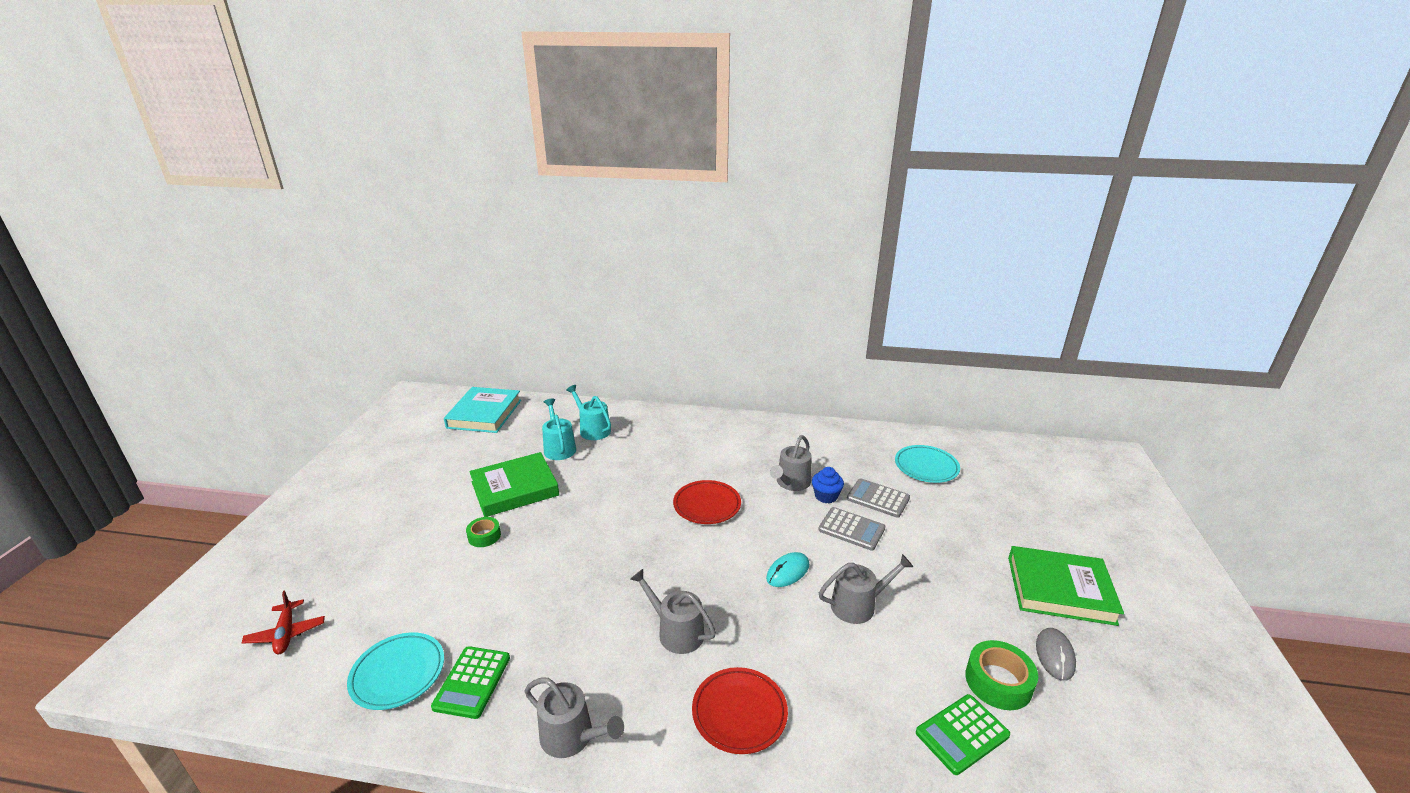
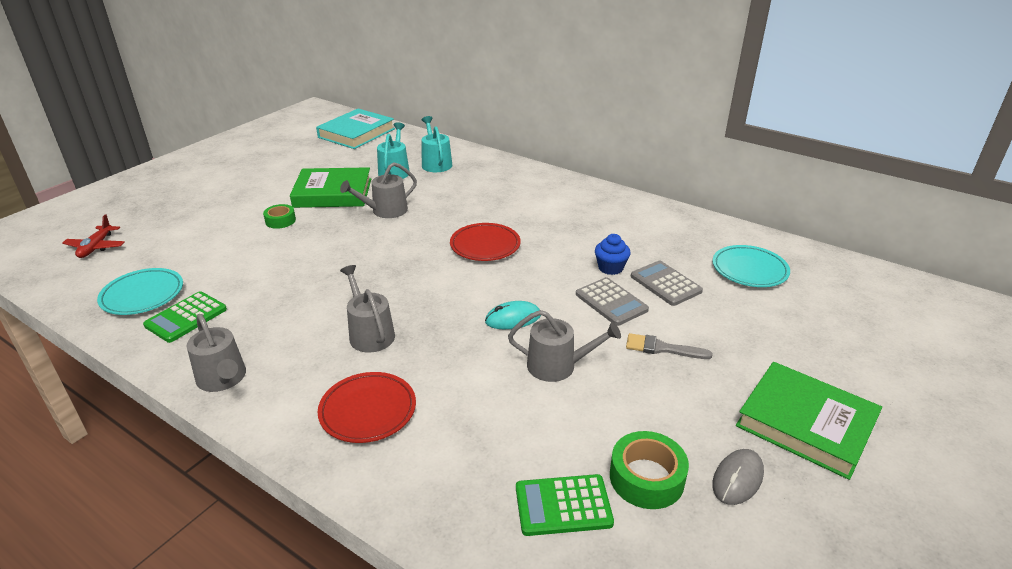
camera: 25 degrees right, 5 degrees up
(791, 483) = (585, 248): grey watering can -> grey watering can (385, 211)
(920, 560) = (662, 348): none -> grey brush

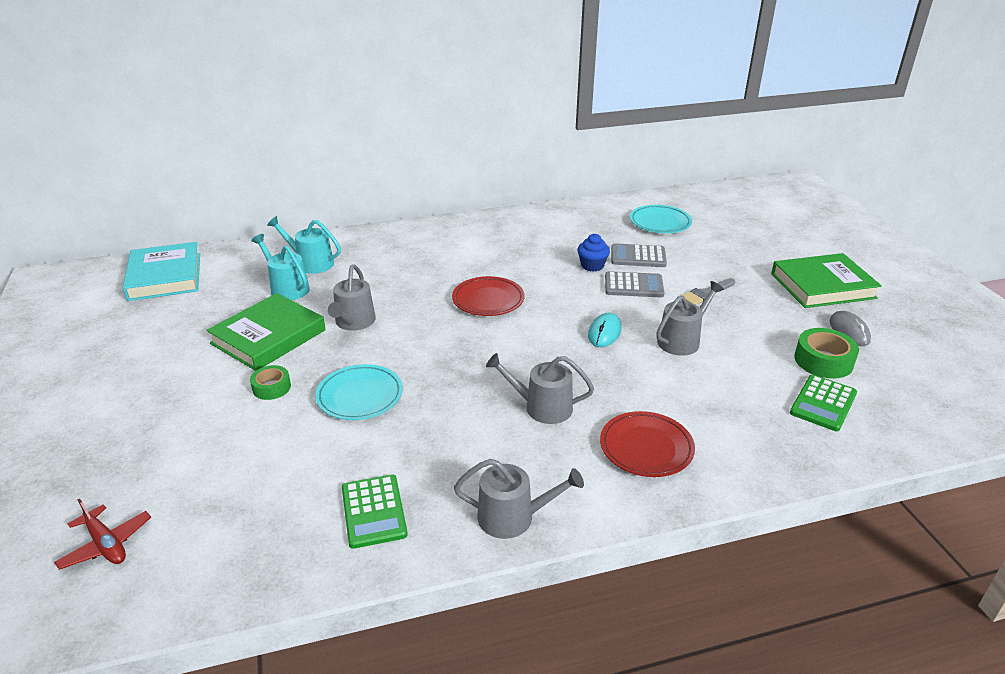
camera: 50 degrees left, 0 degrees up
(143, 295) = (283, 532): turquoise plate -> turquoise plate (360, 396)

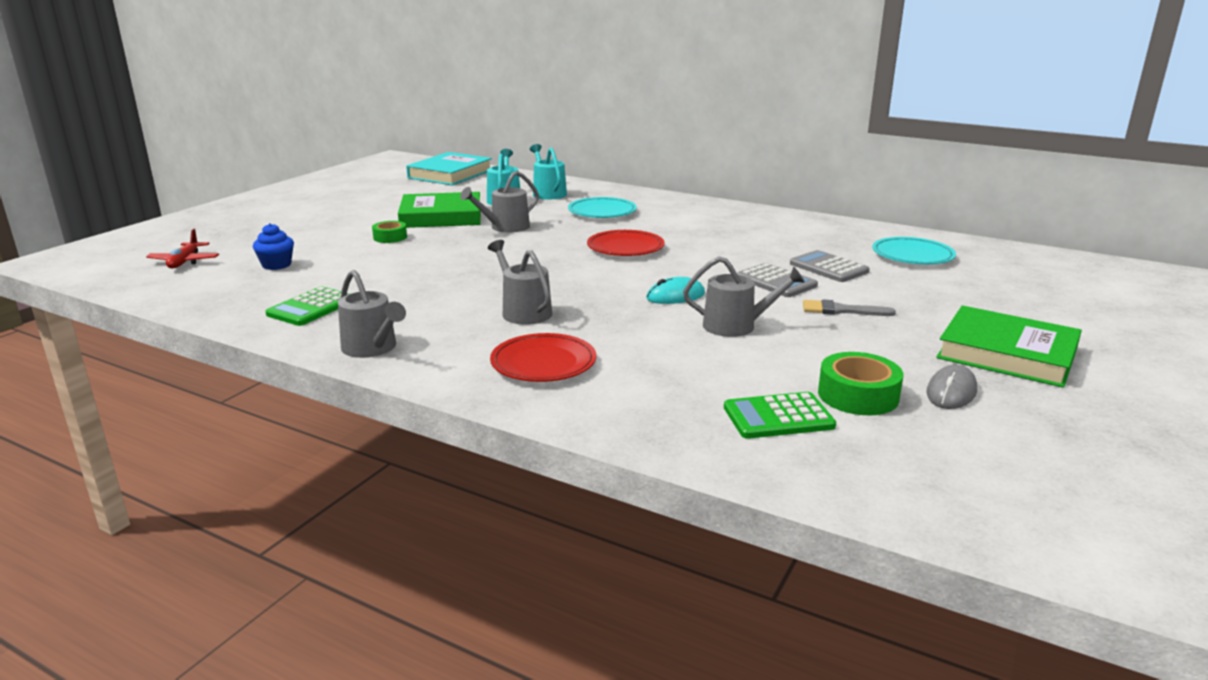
camera: 45 degrees right, 10 degrees down
(360, 396) = (426, 259): turquoise plate -> turquoise plate (602, 212)
(592, 266) = (766, 259): blue cupcake -> blue cupcake (276, 265)

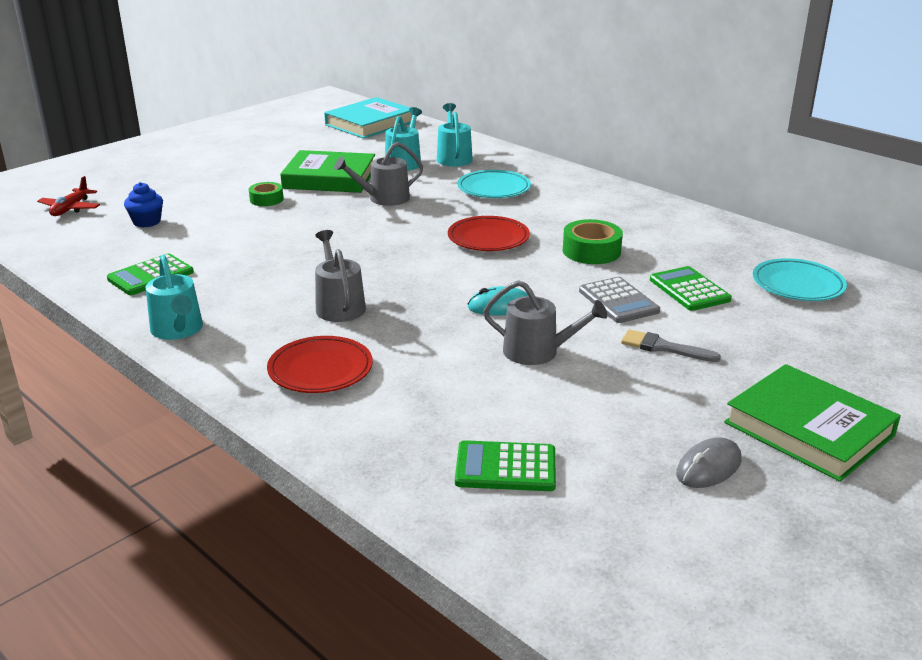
camera: 15 degrees right, 5 degrees up
(372, 348) = (178, 330): grey watering can -> turquoise watering can
(828, 268) = (689, 290): grey calculator -> green calculator
(858, 395) = (605, 455): green tape -> green tape (591, 251)

